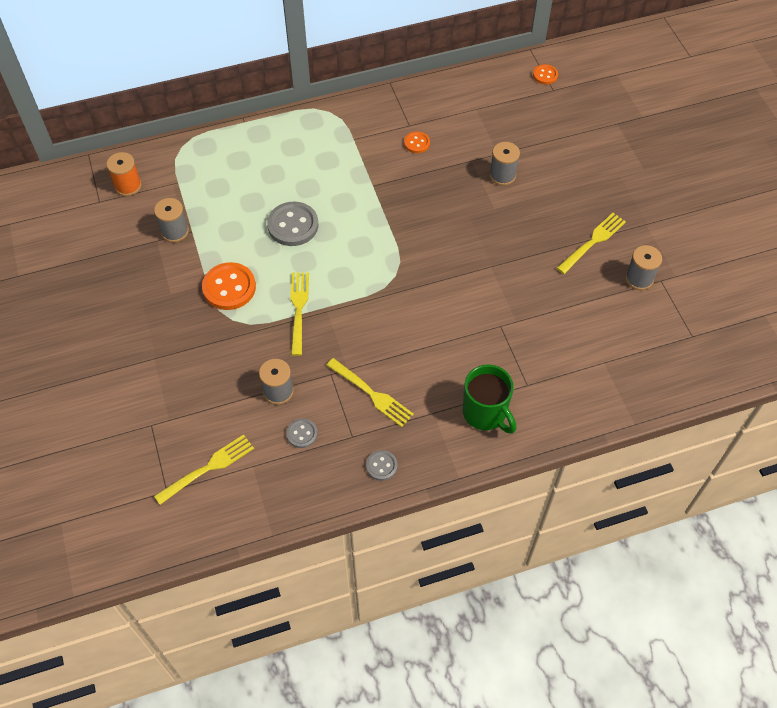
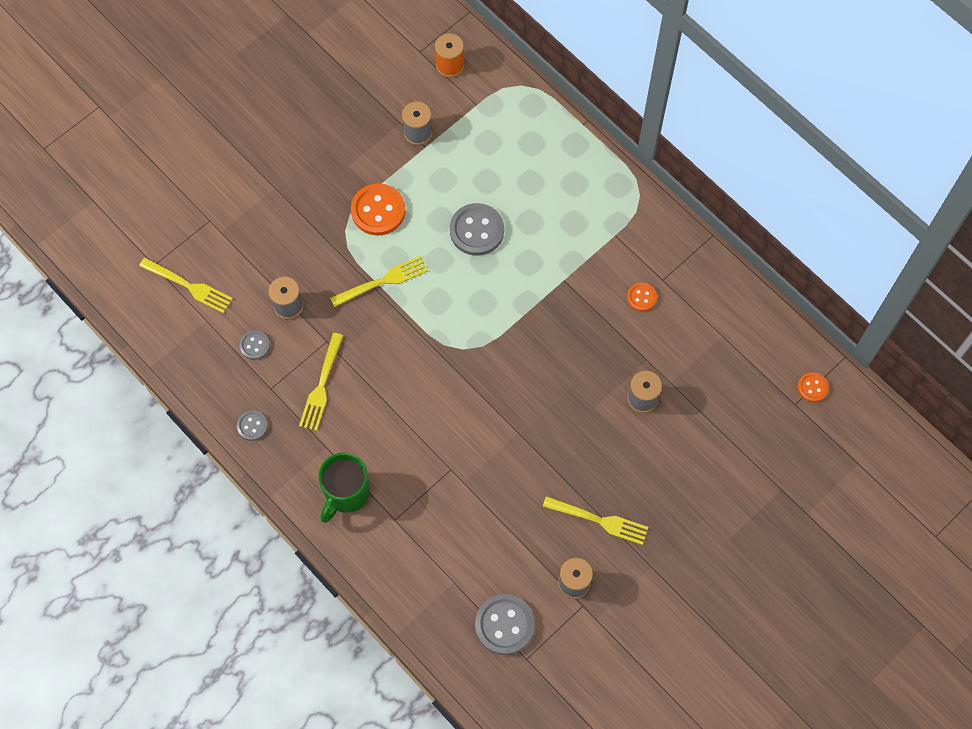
camera: 65 degrees right, 10 degrees up
(657, 340) = (504, 625): none -> grey button

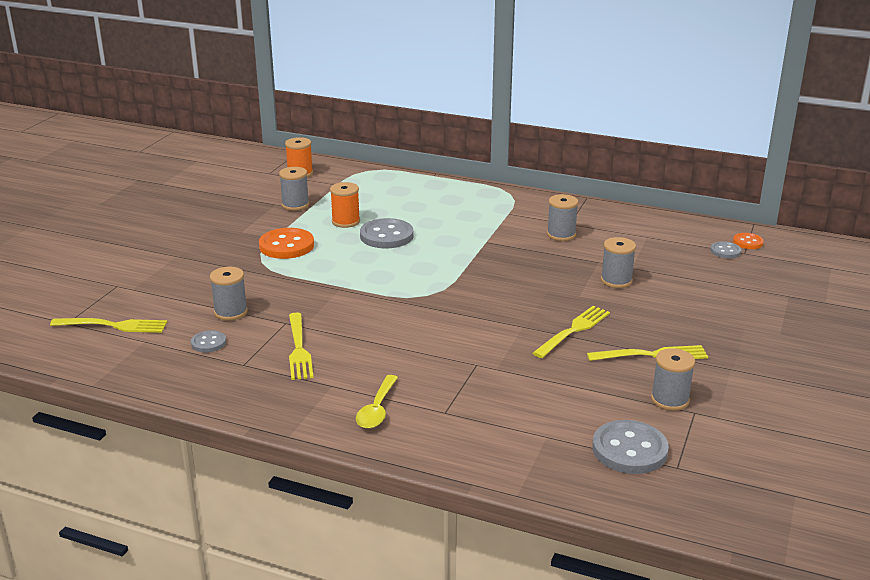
camera: 25 degrees left, 40 degrees down
(252, 426) = (237, 393): grey button -> grey button (725, 251)
(346, 493) = (377, 409): green mug -> yellow spoon
(383, 281) = (319, 278): yellow fork -> yellow fork (573, 330)
(451, 187) = (346, 221): none -> orange spool
(641, 297) = (561, 234): orange button -> grey spool

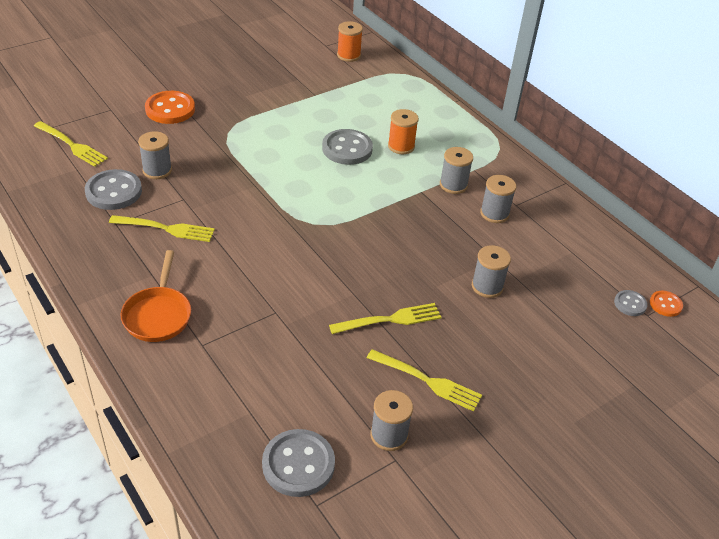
camera: 30 degrees right, 15 degrees up
(208, 343) = (114, 192): grey button -> grey button, size x1.86
(286, 246) = (262, 124): orange button -> orange button (170, 109)
(295, 205) = (311, 86): grey spool -> grey spool (453, 185)
(299, 349) = (166, 228): yellow fork -> yellow fork turned 105 degrees counterclockwise
(346, 221) = (331, 120): orange spool -> orange spool (401, 146)
(377, 409) = (158, 315): yellow spoon -> orange pan

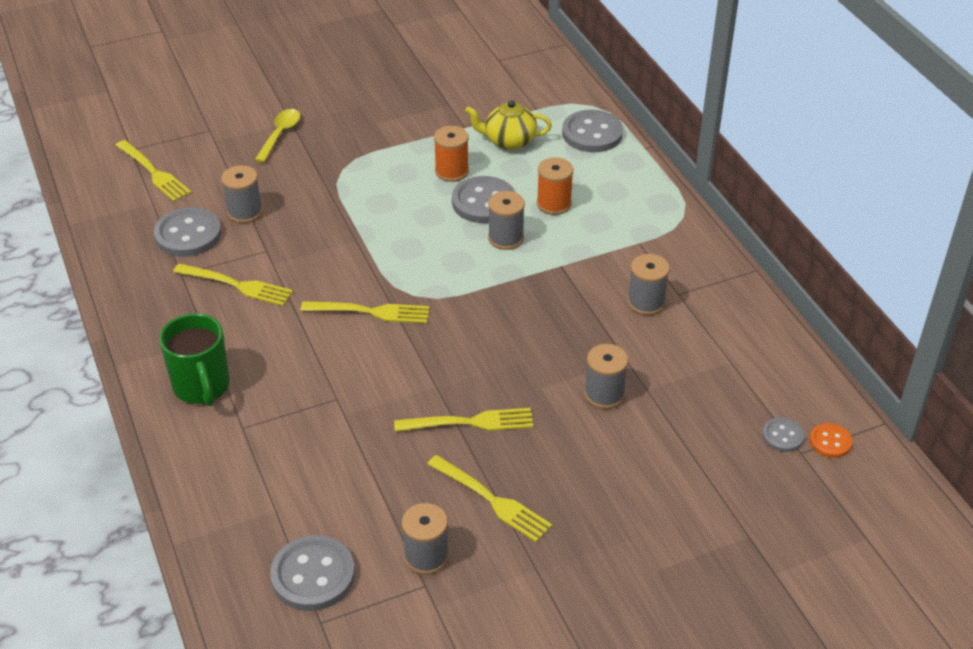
camera: 15 degrees right, 0 degrees up
(158, 315) = (202, 387): orange pan -> green mug
(170, 109) = (280, 135): orange button -> yellow spoon
(283, 240) = (371, 312): none -> yellow fork
(348, 55) = (524, 75): orange spool -> orange spool (451, 171)
(352, 103) = (509, 141): none -> yellow teapot
(412, 93) = (592, 133): none -> grey button
(453, 185) = (605, 260): grey spool -> grey spool (506, 238)

